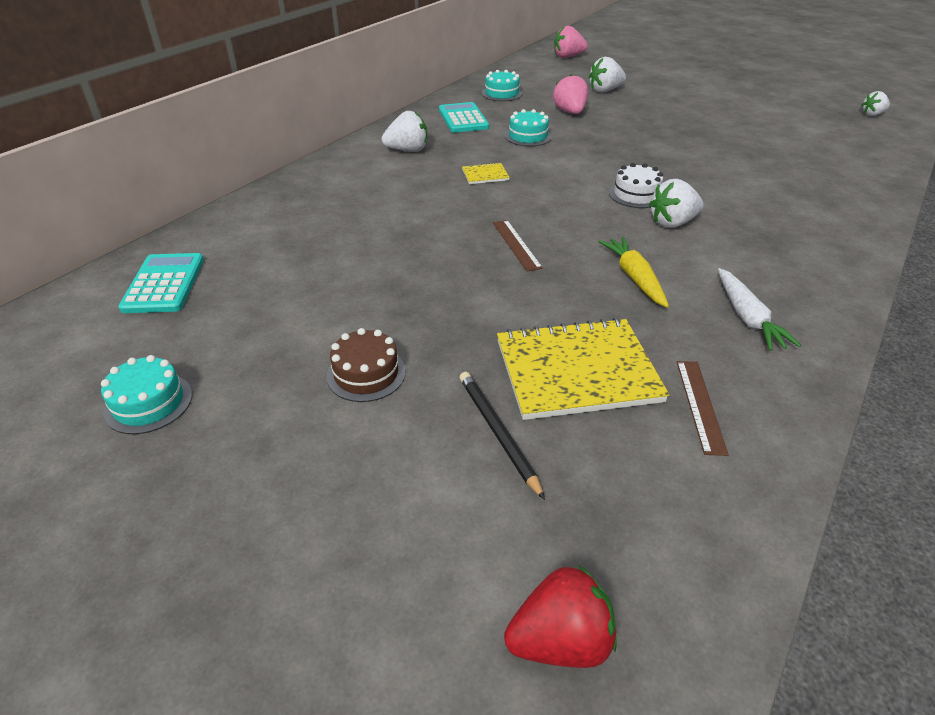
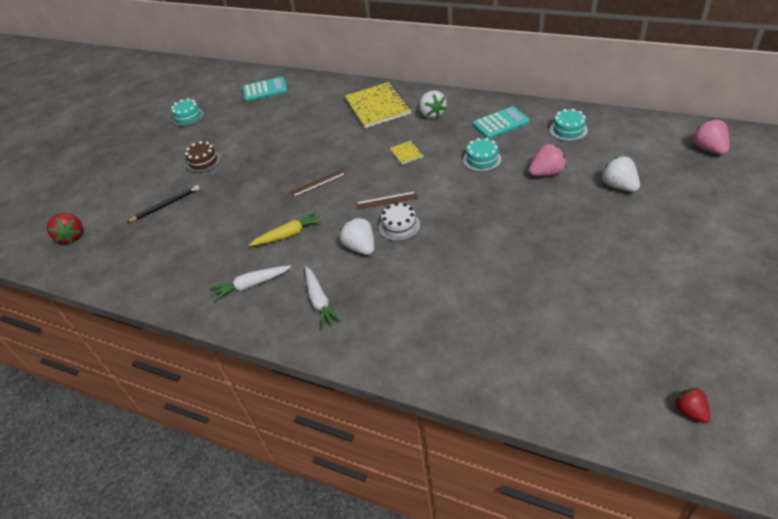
camera: 85 degrees right, 5 degrees up
(577, 371) = (204, 222): yellow notebook -> yellow notebook (378, 107)
(700, 405) = (178, 267): brown ruler -> brown ruler (386, 200)
(775, 260) = (319, 301): none -> white carrot
(872, 114) = (690, 411): white strawberry -> red strawberry

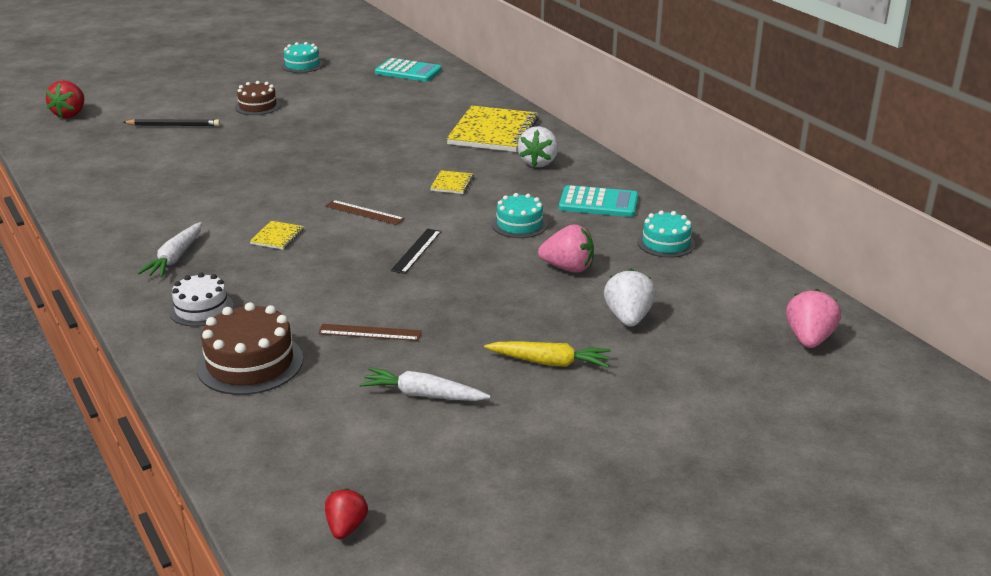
camera: 30 degrees right, 15 degrees down
(251, 285) = (143, 217): white carrot -> white carrot (423, 395)
(288, 235) = (233, 196): yellow carrot -> yellow carrot (549, 362)
(318, 183) = (327, 169): brown ruler -> brown ruler (370, 332)
(360, 247) = (277, 237): white strawberry -> yellow notebook
(399, 226) = (340, 238): white cake -> white cake (201, 309)
(454, 209) = (416, 250): none -> black ruler
(479, 344) = (250, 363): none -> brown cake

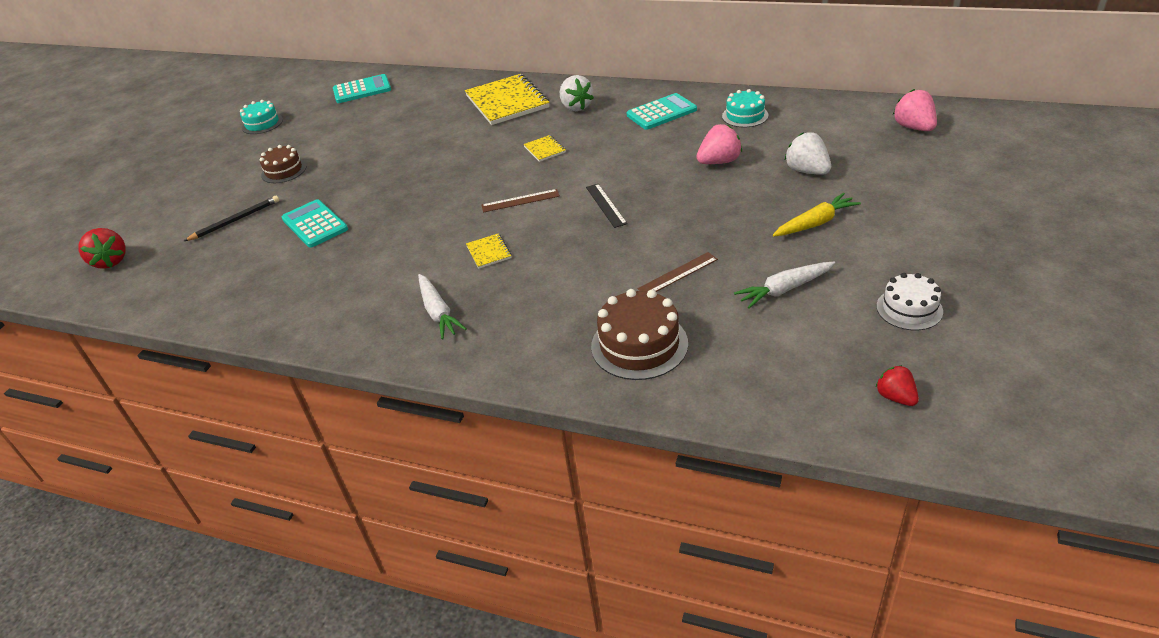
camera: 35 degrees left, 10 degrees up
(201, 309) = (531, 333): white cake -> white cake (909, 309)
(211, 154) = (315, 224): none -> turquoise calculator
(519, 224) = (639, 152): turquoise cake -> none

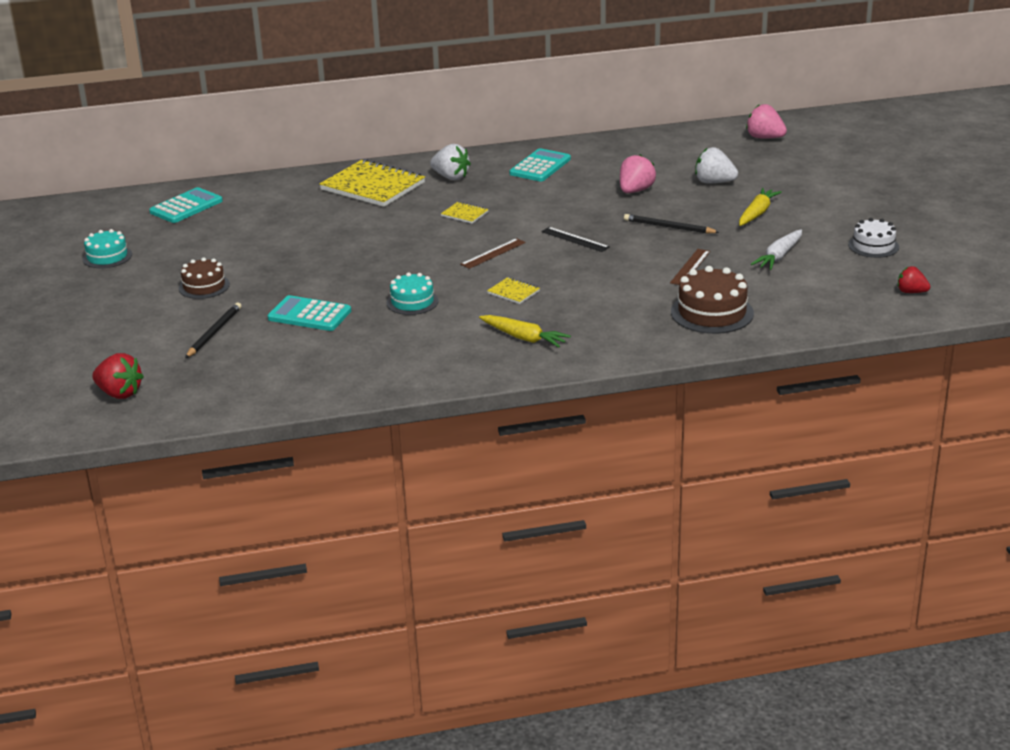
camera: 35 degrees left, 10 degrees down
(438, 312) = (524, 338): white carrot -> yellow carrot
(707, 215) = (669, 227): none -> black pencil
(745, 116) = (618, 155): turquoise cake -> turquoise cake (412, 302)

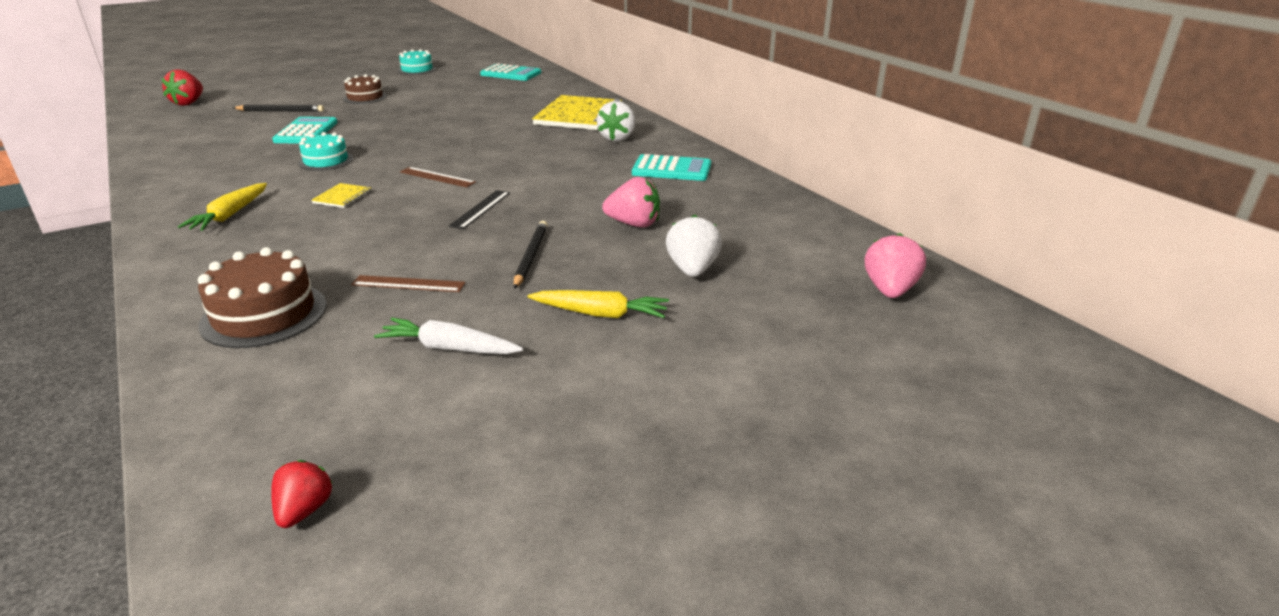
camera: 70 degrees right, 0 degrees up
(464, 214) = (530, 154): yellow notebook -> none
(873, 246) = (506, 442): white cake -> none

